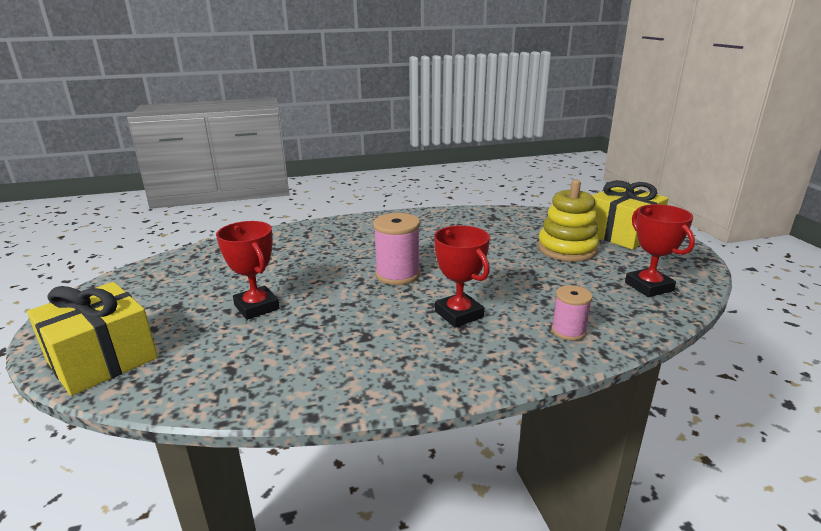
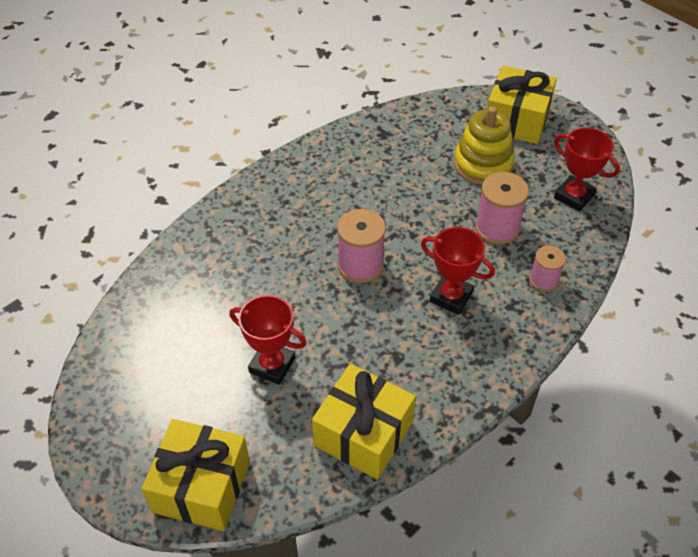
camera: 30 degrees left, 25 degrees up
(271, 377) = (363, 434): none -> yellow gift
(547, 286) = (497, 228): none -> pink spool

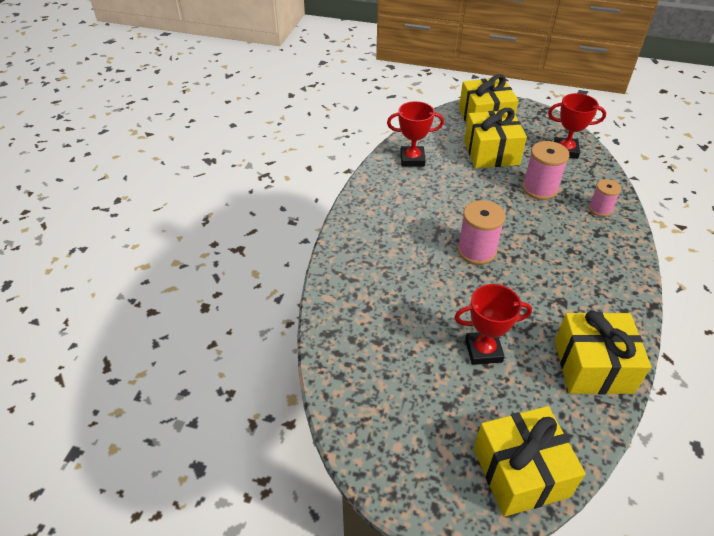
camera: 30 degrees left, 5 degrees down
(451, 297) = (555, 245): red trophy -> red trophy (412, 159)
(483, 164) = (491, 153): yellow stacking toy -> yellow gift

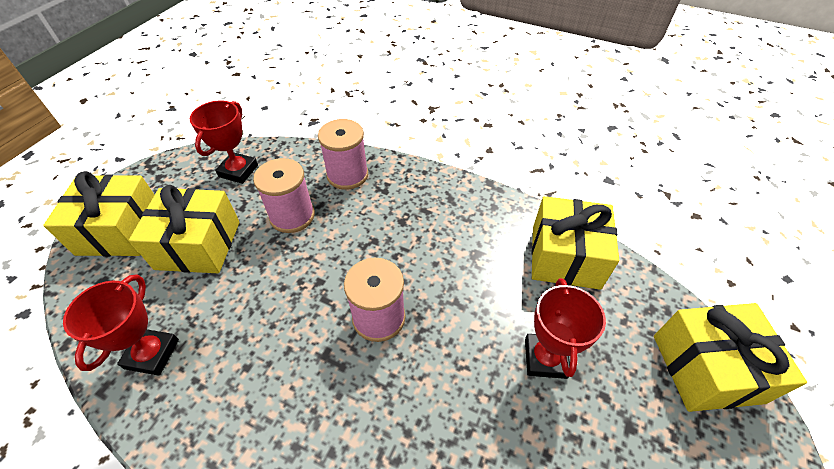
camera: 80 degrees left, 5 degrees up
(600, 209) = (347, 175): pink spool -> pink spool, size x1.60

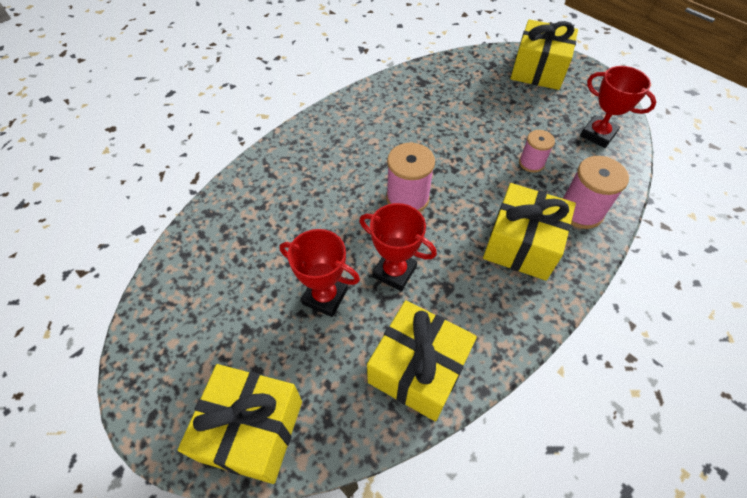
camera: 110 degrees right, 5 degrees up
(152, 354) = (426, 85): red trophy -> red trophy (394, 272)
(198, 245) = (512, 107): yellow gift -> yellow gift (521, 244)
(292, 216) = (531, 163): pink spool -> pink spool, size x0.62

